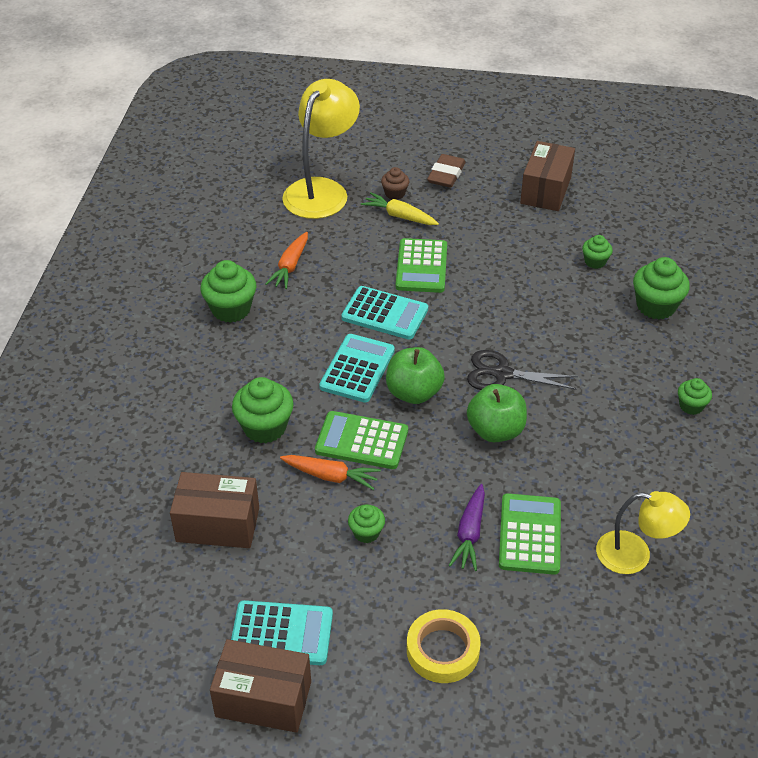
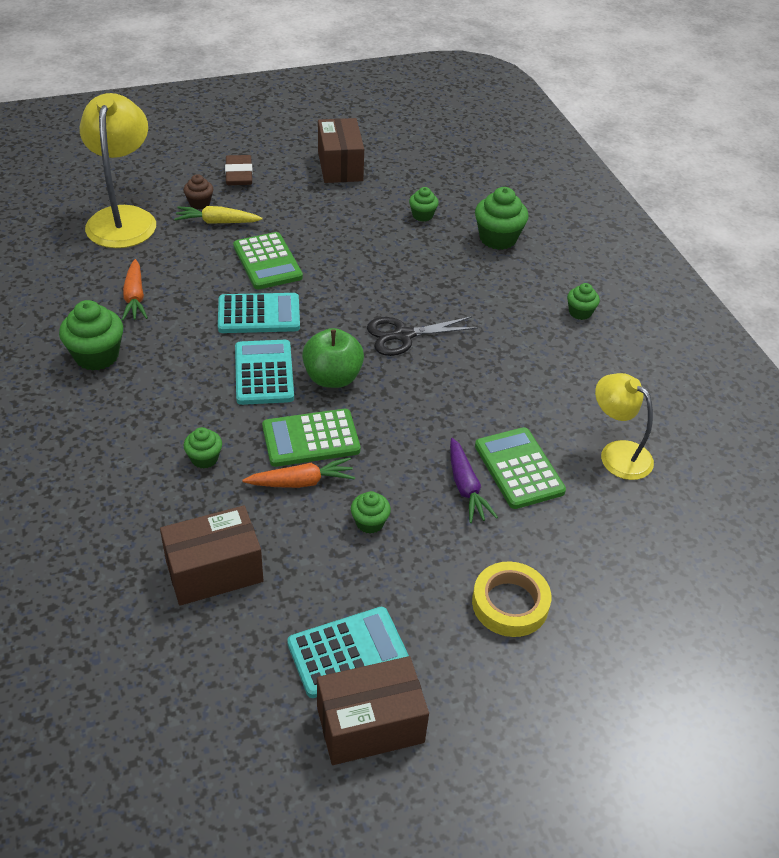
camera: 30 degrees left, 0 degrees up
(265, 427) = (204, 458): green cupcake -> green cupcake, size x0.57
(495, 430) = (429, 387): green apple -> none
(635, 555) = (617, 453): yellow lamp -> yellow lamp turned 120 degrees counterclockwise

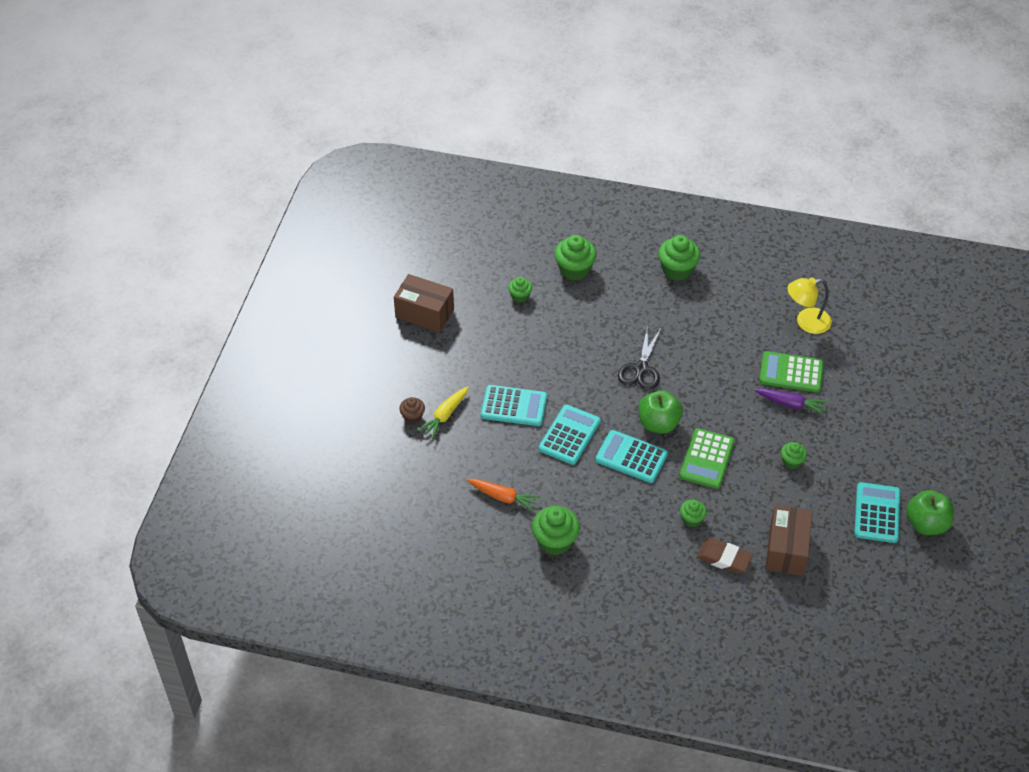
camera: 55 degrees left, 5 degrees up
(123, 218) = (399, 470): yellow lamp -> none
(239, 174) = (391, 378): brown eraser -> brown eraser (724, 558)
(267, 262) = (514, 406): green calculator -> turquoise calculator
(301, 482) = (740, 480): orange carrot -> none
(370, 725) = (926, 524): brown box -> green apple
(510, 603) = (883, 428): yellow tape -> none
(580, 312) = (677, 270): green cupcake -> green cupcake, size x1.77

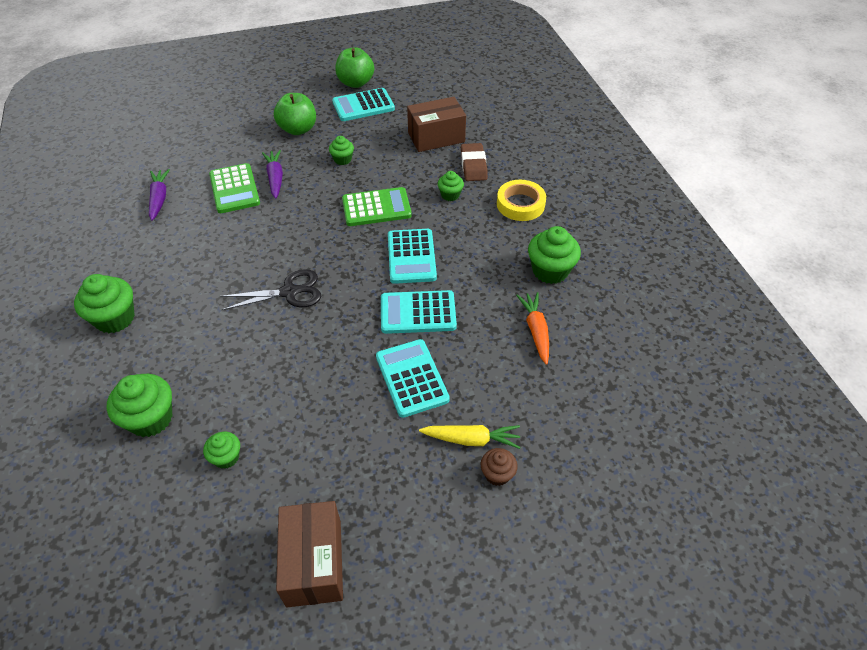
camera: 120 degrees left, 0 degrees up
(647, 565) = (520, 204): none -> yellow tape
(658, 424) = (356, 253): green apple -> green apple (298, 129)
(806, 322) = (159, 198): yellow lamp -> purple carrot

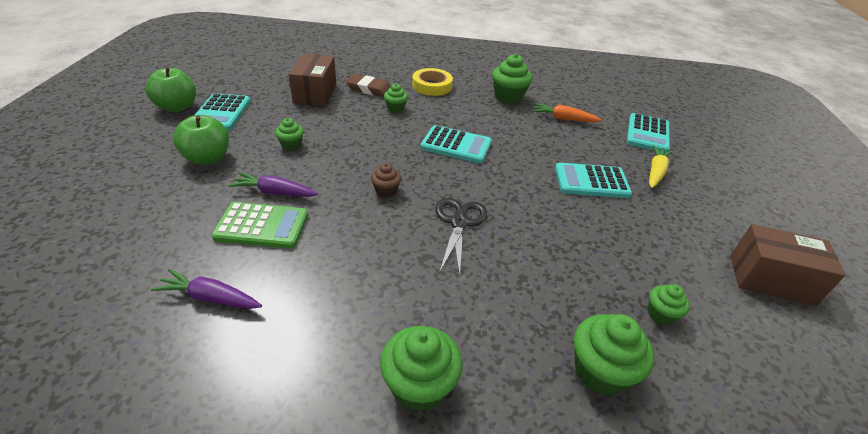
camera: 70 degrees left, 10 degrees down
(376, 207) = (380, 145): green calculator -> none
(418, 313) = (523, 160): turquoise calculator -> turquoise calculator (648, 134)
(497, 474) = (686, 170): brown cupcake -> brown cupcake (386, 191)

